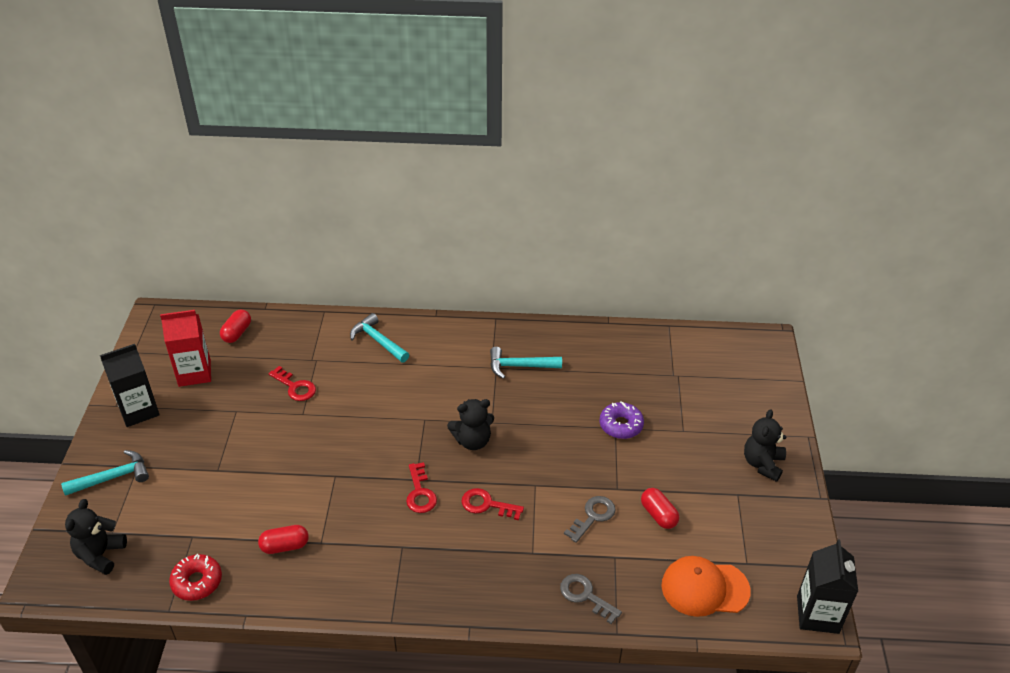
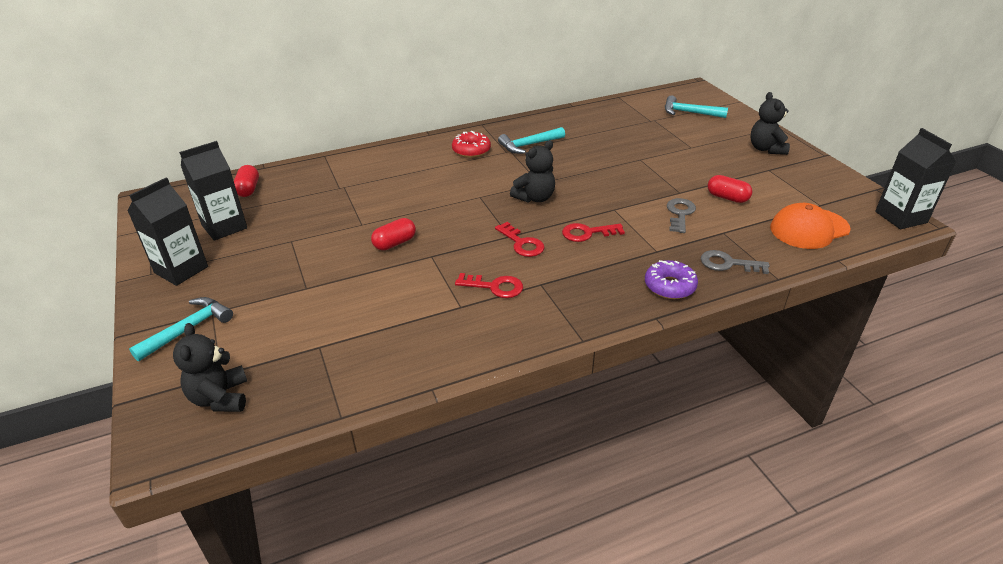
camera: 25 degrees left, 5 degrees down
(194, 373) = (224, 227): red carton -> black carton
(197, 582) = (355, 381): red donut -> red donut (471, 150)
(285, 546) = (426, 321): red capsule -> red capsule (394, 243)
(295, 387) = (338, 209): red key -> red key (495, 287)
(378, 341) = (391, 161): turquoise hammer -> turquoise hammer (689, 112)
(621, 425) = (643, 156): purple donut -> purple donut (669, 286)

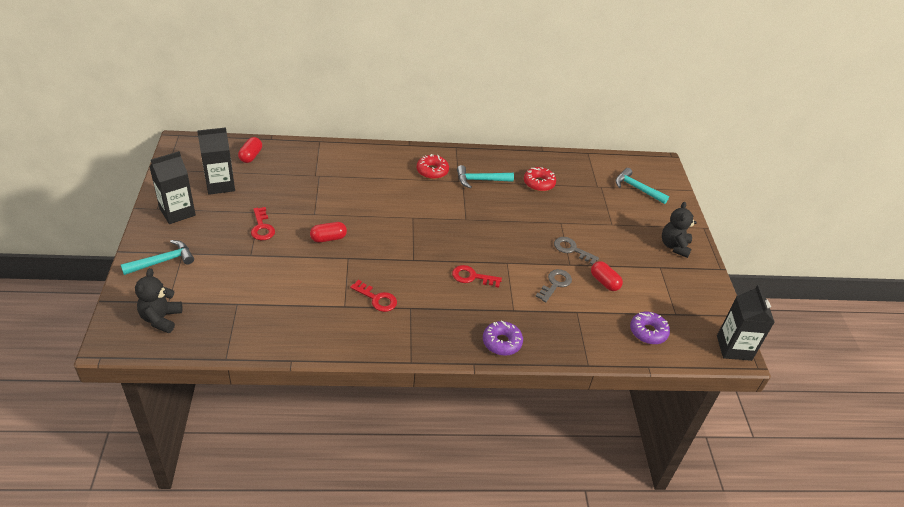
camera: 15 degrees right, 5 degrees up
(522, 243) = (418, 269): red key -> red key (262, 227)
(535, 198) = (453, 232): black teddy bear -> none
(591, 132) = (539, 183): none -> red donut
(728, 263) = (559, 339): grey key -> grey key (572, 249)
(809, 228) = (648, 332): orange cap -> purple donut

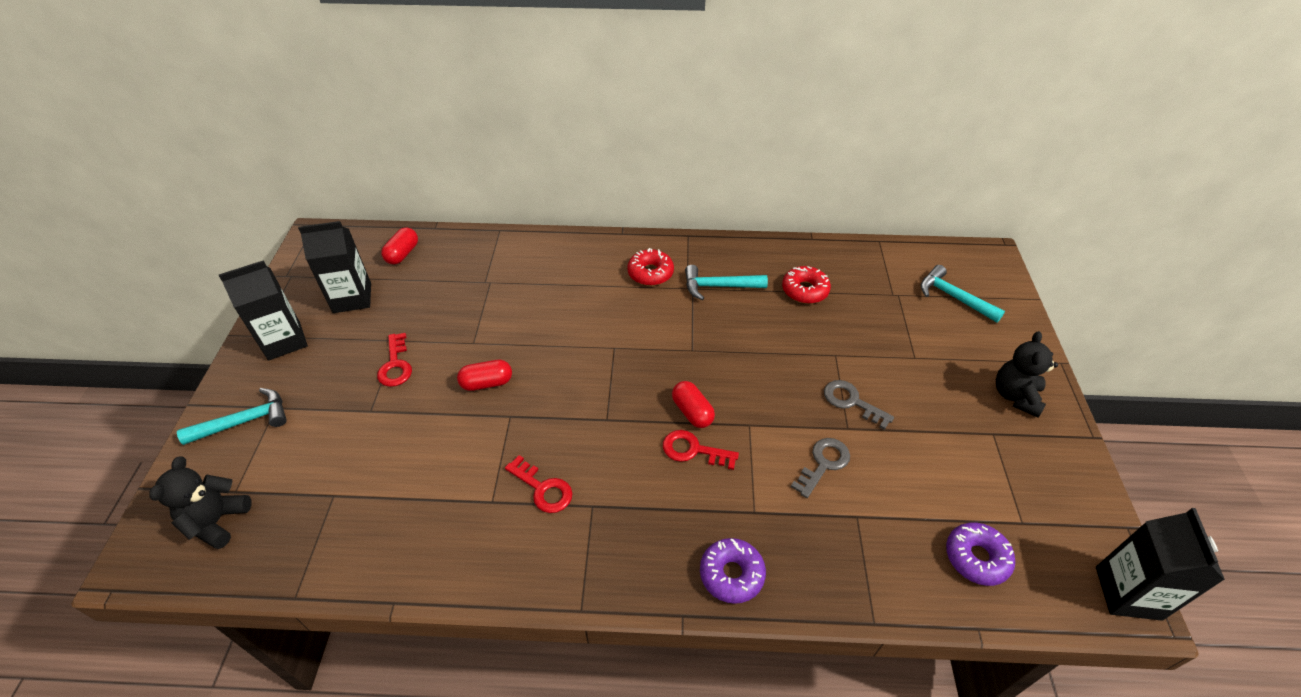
camera: 10 degrees right, 5 degrees up
(604, 282) = (902, 461): red capsule -> red capsule (692, 412)

